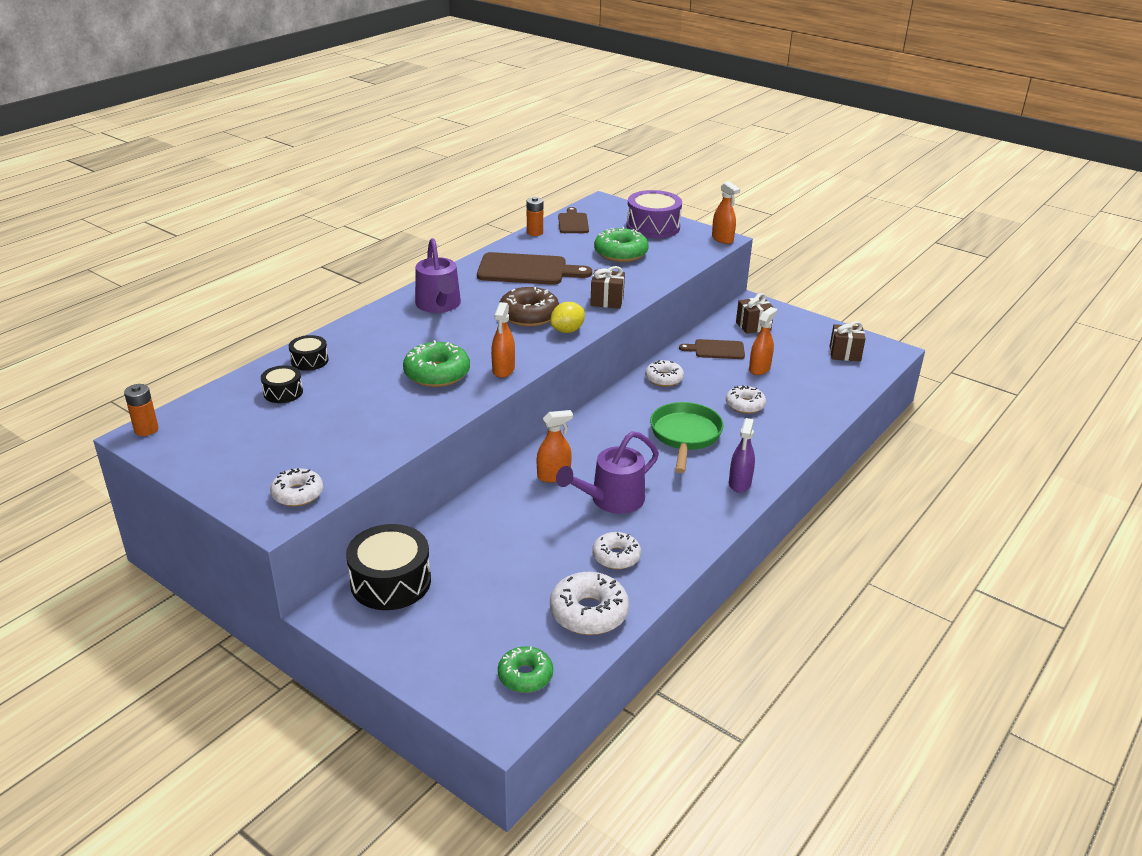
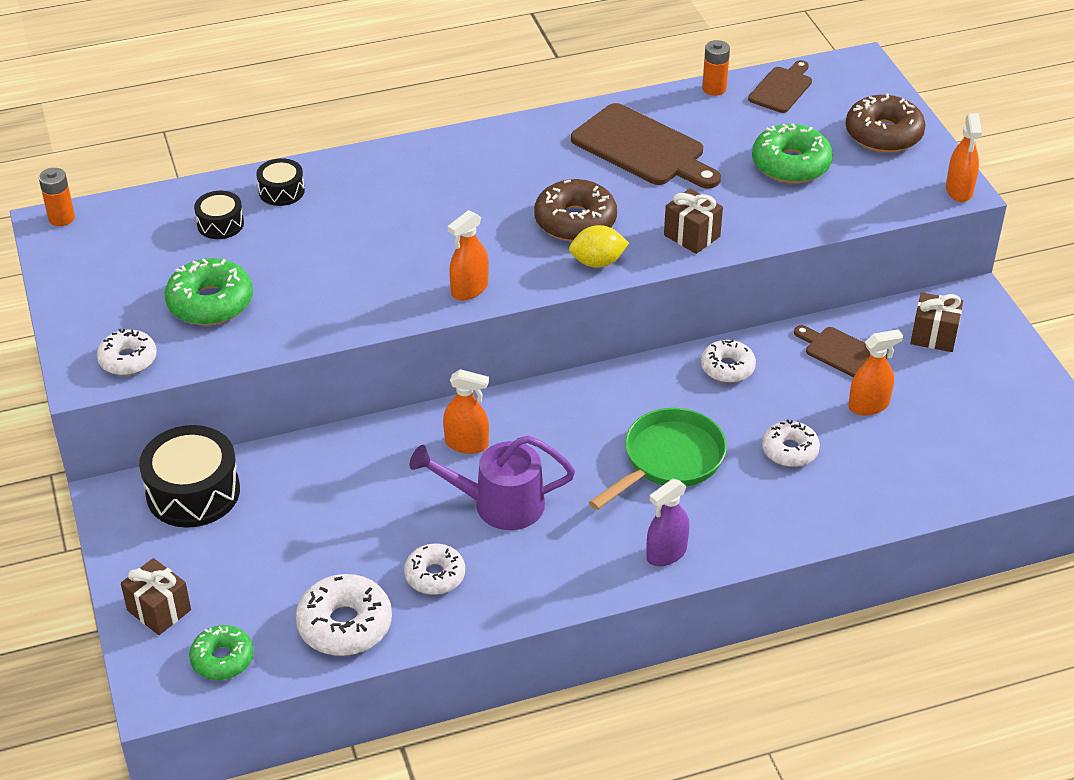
camera: 35 degrees right, 10 degrees up
(437, 373) = (394, 264): green donut -> green donut (210, 303)
(439, 305) = (487, 165): purple watering can -> none
(653, 227) = (883, 134): purple drum -> brown donut
(845, 354) = (1015, 433): brown gift -> brown gift (159, 610)

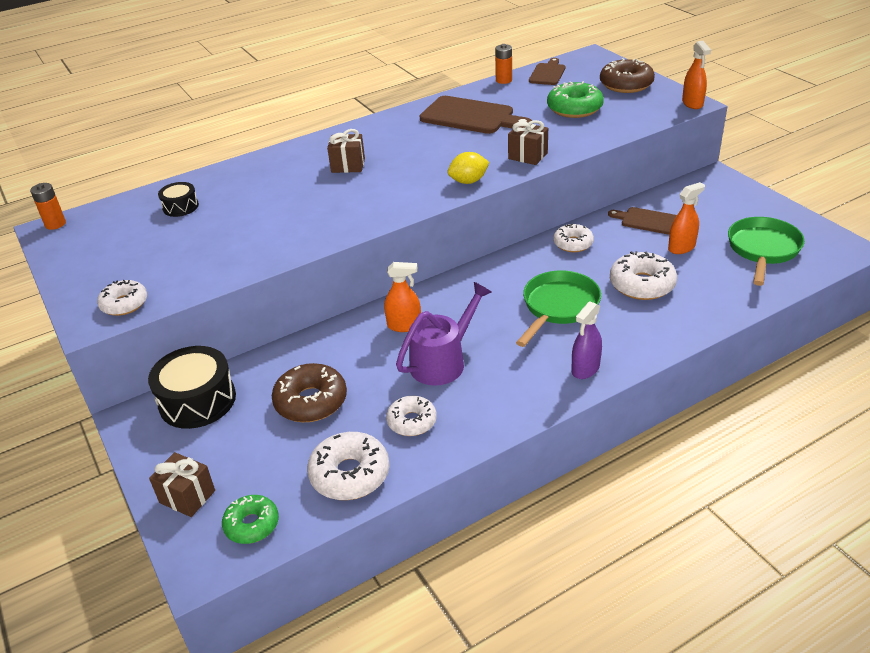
camera: 10 degrees left, 5 degrees down
(210, 303) = (184, 255): green donut -> none
(281, 191) = (222, 180): black drum -> none
(469, 289) = (381, 213): orange spray bottle -> none
(498, 504) = (443, 361): purple watering can -> purple watering can turned 150 degrees clockwise
(575, 221) = (442, 162): brown donut -> brown donut (311, 401)
(790, 450) = (642, 284): white donut -> white donut, size x1.53
(933, 336) = (702, 200): brown gift -> brown gift (348, 165)
(975, 433) = (763, 250): none -> green pan

